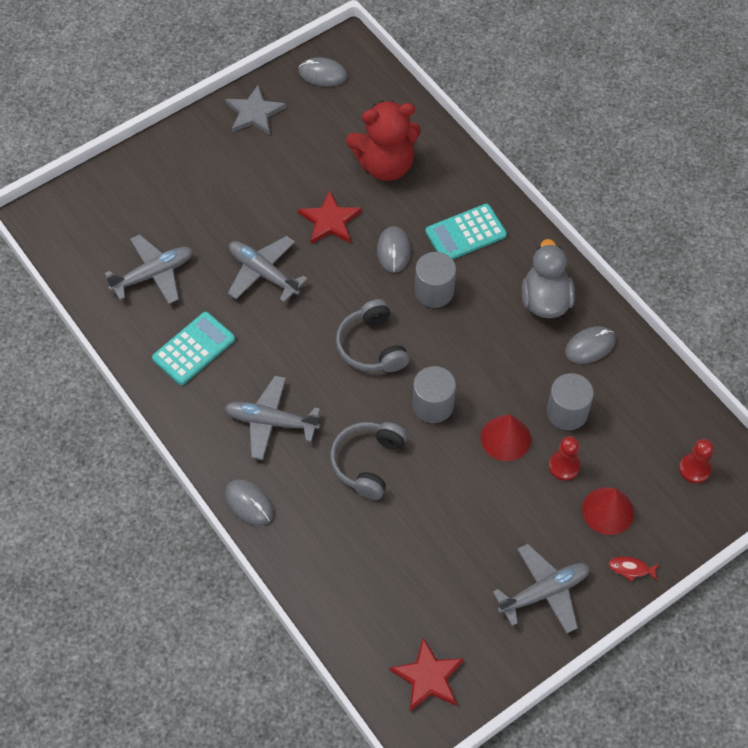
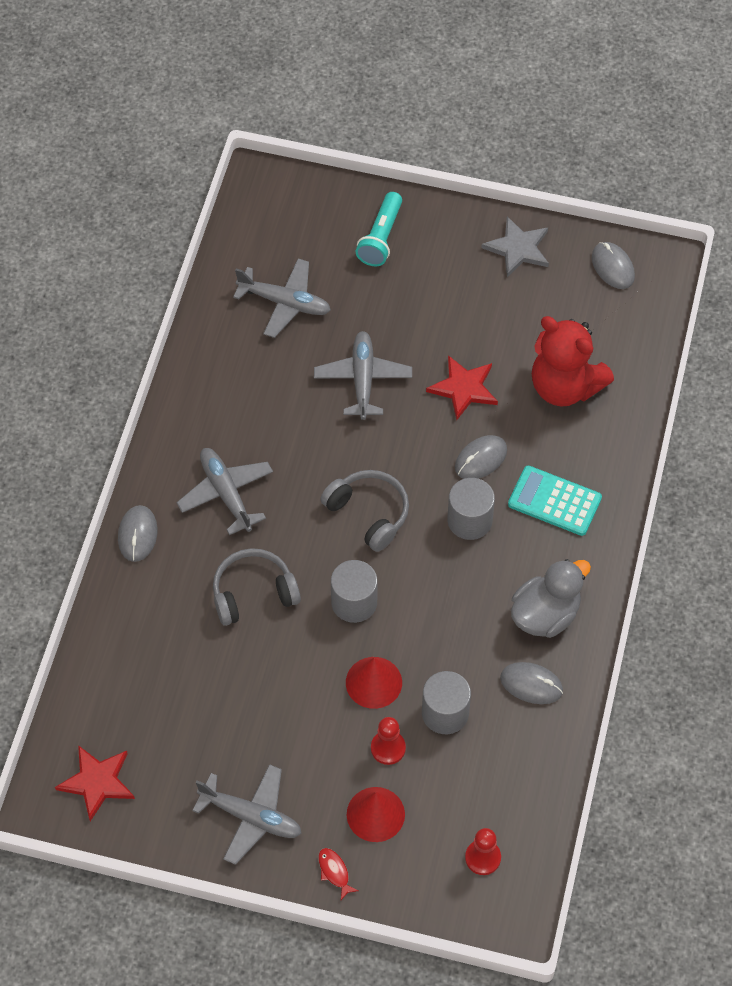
camera: 50 degrees right, 0 degrees up
(162, 181) = (381, 238): none -> turquoise flashlight
(194, 349) = (242, 386): turquoise calculator -> none
(372, 346) = (368, 513): grey headphones -> grey headphones turned 105 degrees clockwise

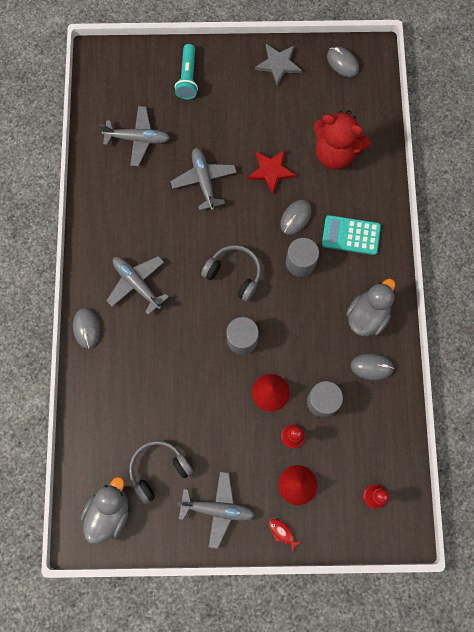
camera: 15 degrees left, 15 degrees up
(97, 782) = (109, 512): red star -> grey duck
(253, 593) = (175, 350): grey headphones -> grey headphones (159, 470)

